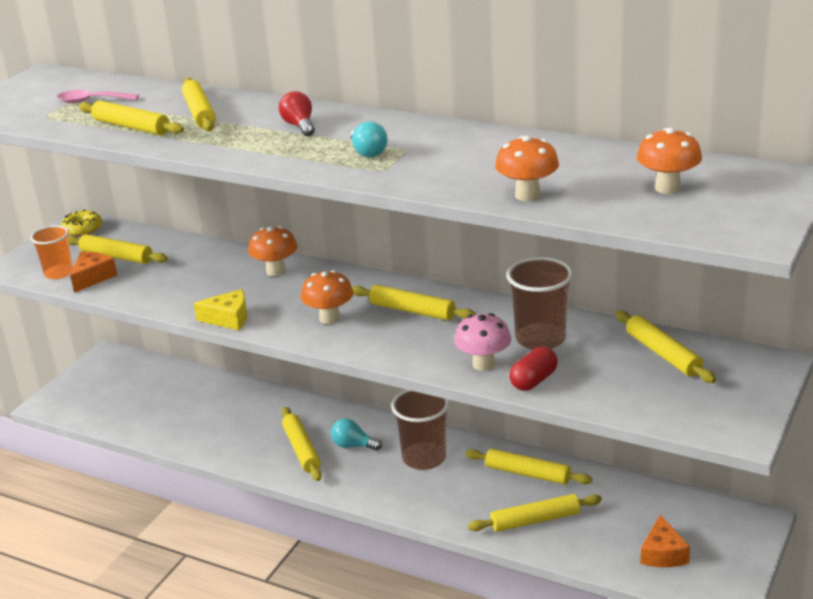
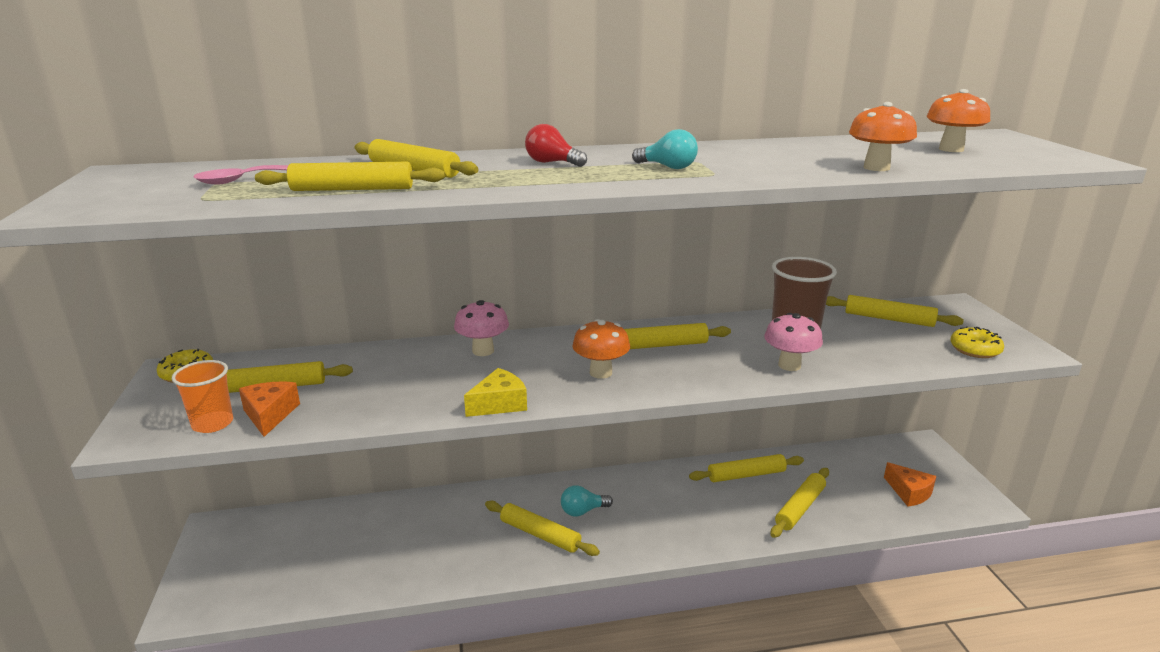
camera: 40 degrees left, 5 degrees down
(276, 271) = (483, 351): orange mushroom -> pink mushroom
(424, 458) = (655, 496): brown cup -> none
(533, 381) = (845, 364): red capsule -> none
(685, 412) = (975, 350): none -> yellow donut

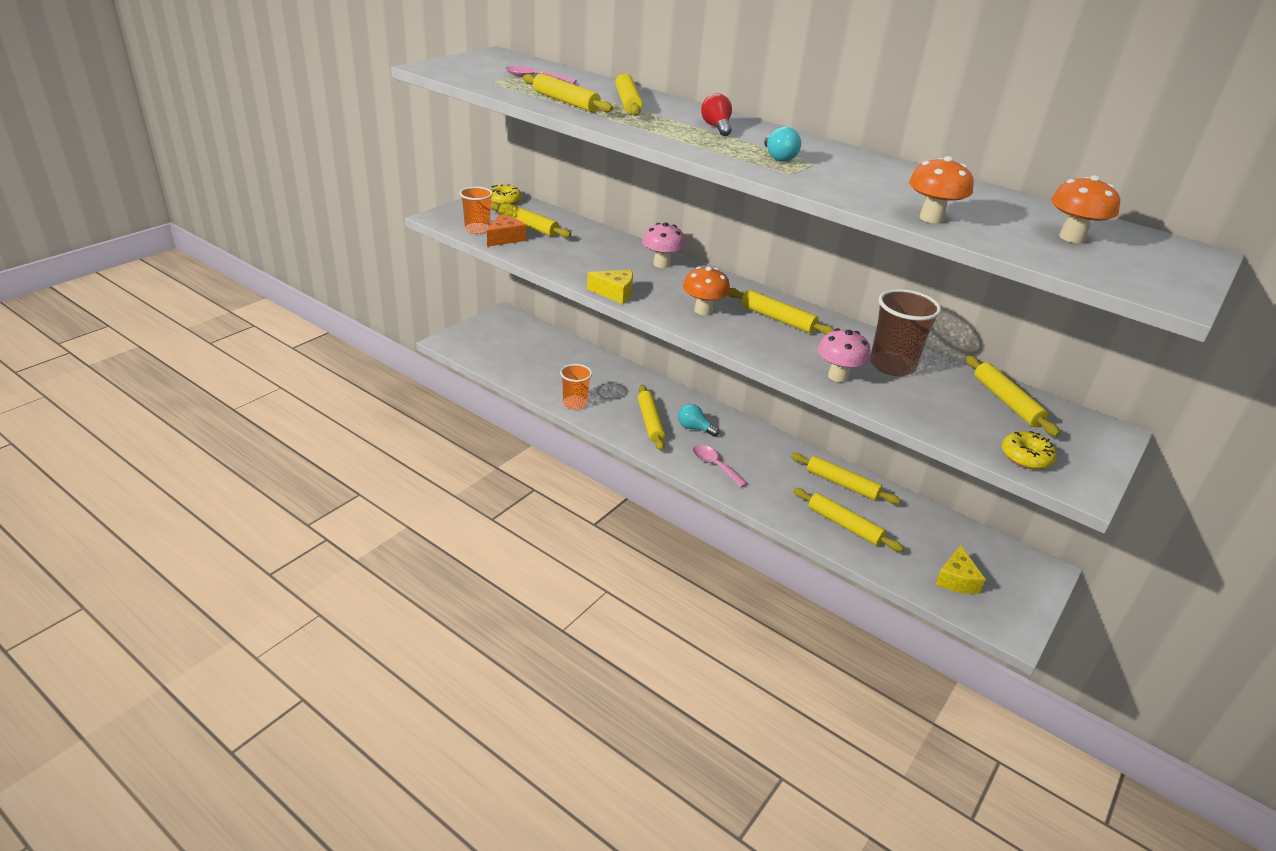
camera: 45 degrees right, 10 degrees up
(444, 571) = (575, 403): none -> orange cup
(649, 533) = (714, 465): none -> pink spoon
(800, 508) = (844, 525): yellow rolling pin -> yellow rolling pin turned 45 degrees clockwise
(909, 492) = (956, 579): orange cheese -> yellow cheese

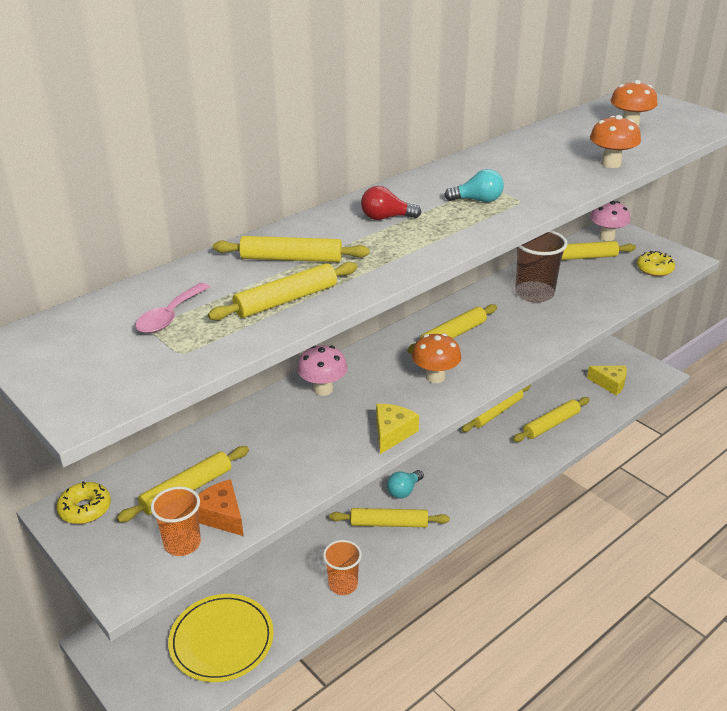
camera: 75 degrees left, 0 degrees up
(512, 357) = (221, 640): none -> yellow plate
(714, 465) = (467, 487): pink spoon -> none
(838, 376) = (555, 323): pink mushroom -> pink mushroom (607, 237)

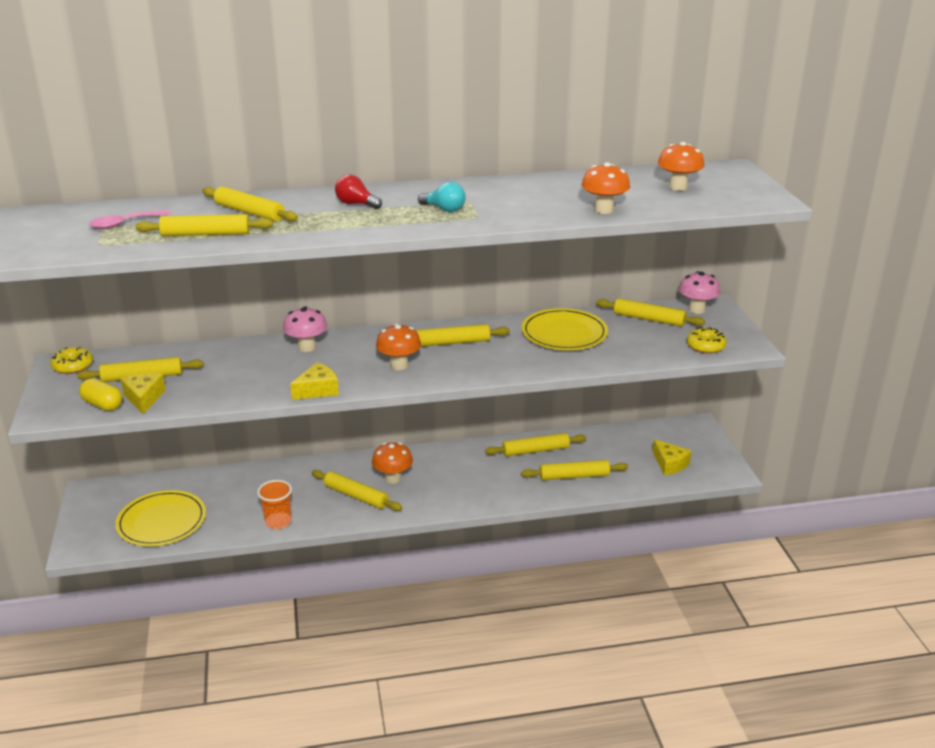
camera: 30 degrees right, 5 degrees down
(182, 543) = (102, 405): orange cup -> yellow capsule
(221, 516) = (144, 398): orange cheese -> yellow cheese
(404, 491) = (393, 478): turquoise light bulb -> orange mushroom
(534, 293) = (564, 333): brown cup -> yellow plate

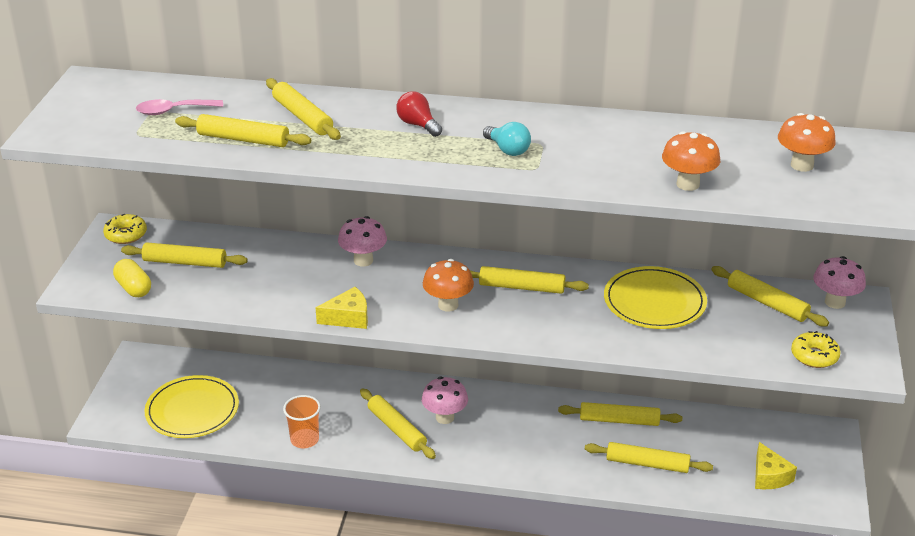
camera: 20 degrees right, 5 degrees up
(144, 398) = (175, 289): yellow cheese -> none
(393, 478) = (445, 417): orange mushroom -> pink mushroom

